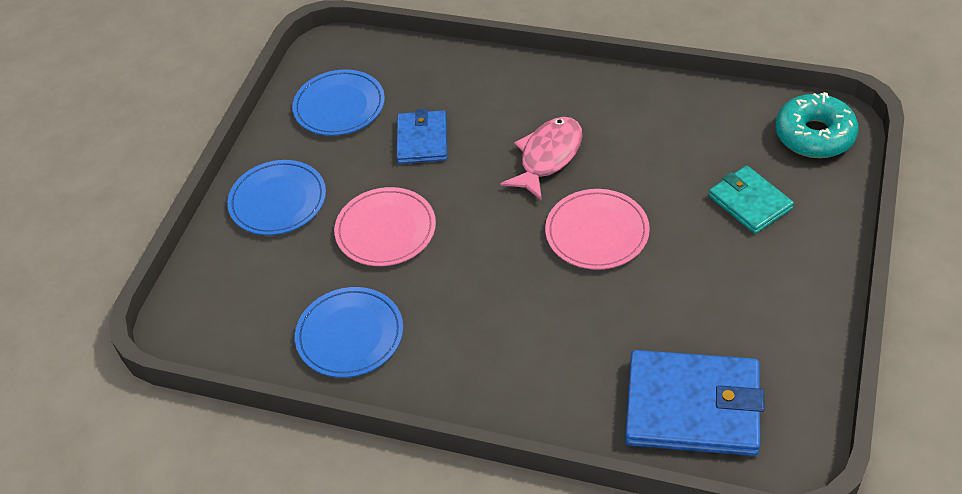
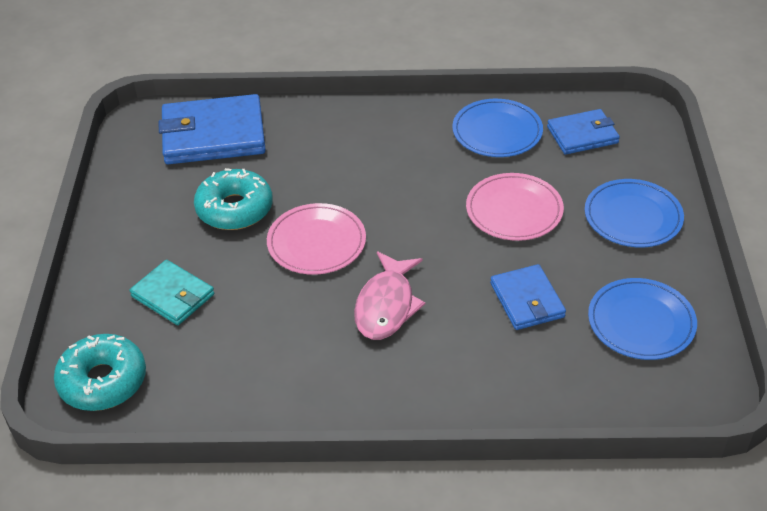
camera: 160 degrees right, 5 degrees down
(260, 309) = (582, 135): none -> blue wallet
(677, 290) = (234, 209): none -> turquoise donut

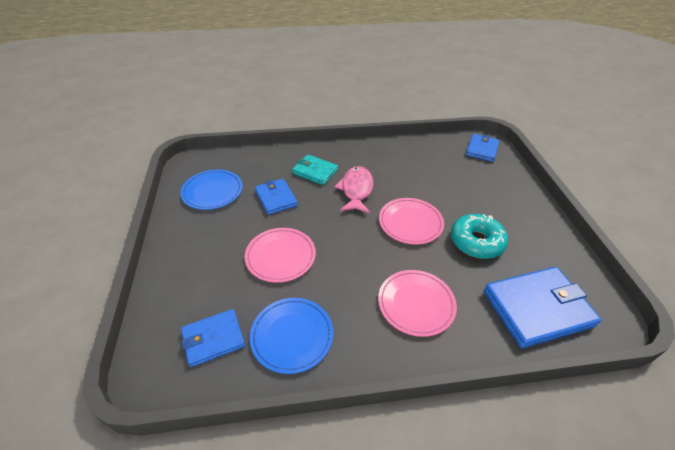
camera: 170 degrees right, 0 degrees up
(103, 381) = (482, 149): turquoise donut -> blue wallet
(173, 295) = (477, 187): turquoise wallet -> turquoise wallet (315, 171)
(350, 148) = (416, 304): none -> pink plate
(633, 217) = (194, 258): blue plate -> none

